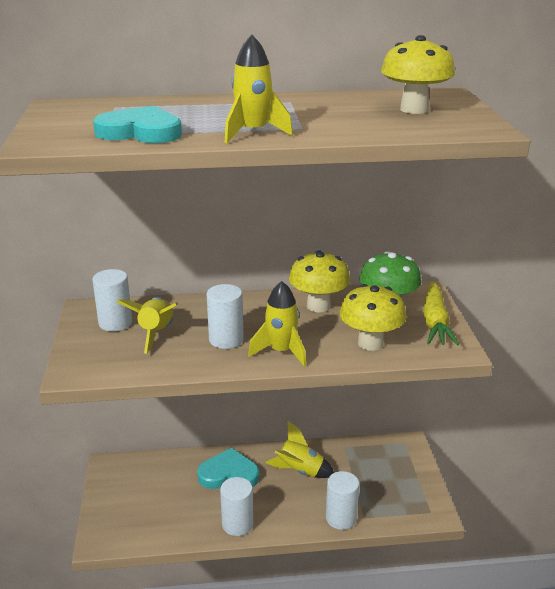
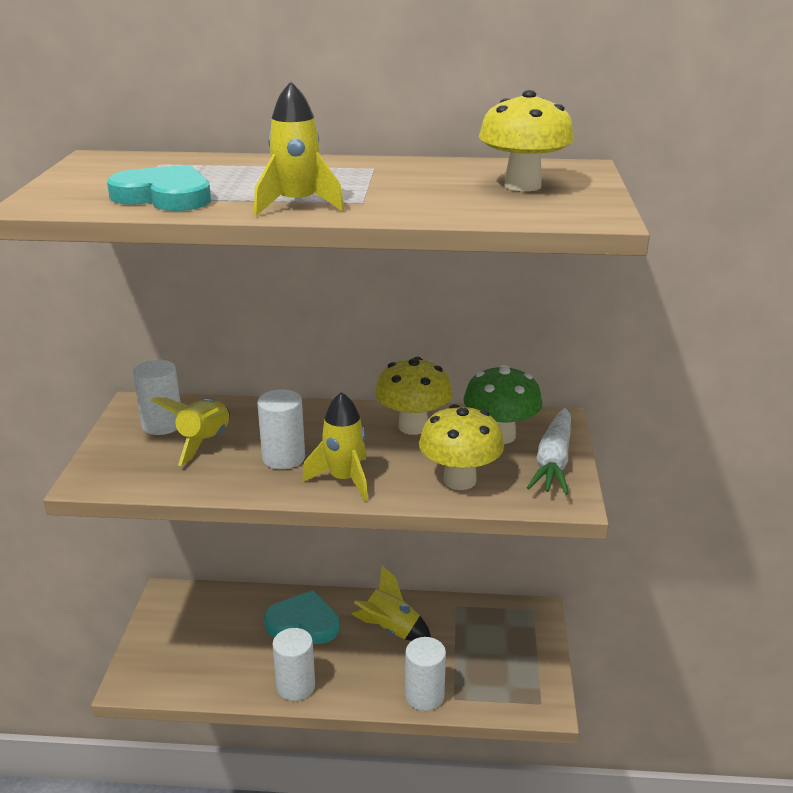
camera: 10 degrees right, 0 degrees up
(435, 322) = (553, 461): yellow carrot -> white carrot

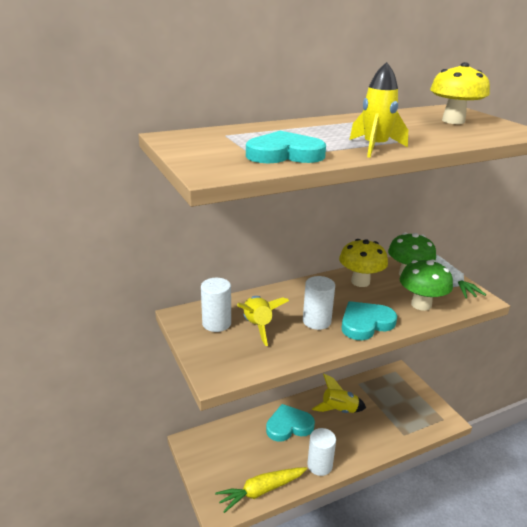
camera: 30 degrees left, 0 degrees up
(195, 684) = (261, 491): none -> yellow carrot
(344, 480) = (365, 323): yellow rocket -> turquoise heart
(424, 696) = (389, 440): white cylinder -> none
(459, 480) = (421, 304): yellow mushroom -> green mushroom

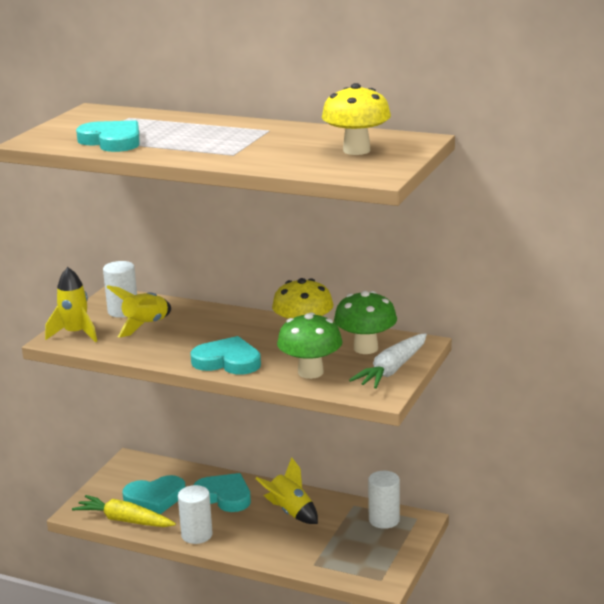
camera: 50 degrees right, 5 degrees down
(252, 458) = (155, 498): none -> turquoise heart
(316, 321) = (194, 342): white cylinder -> white cylinder (384, 520)
(375, 147) = (189, 153): yellow rocket -> yellow rocket (75, 334)

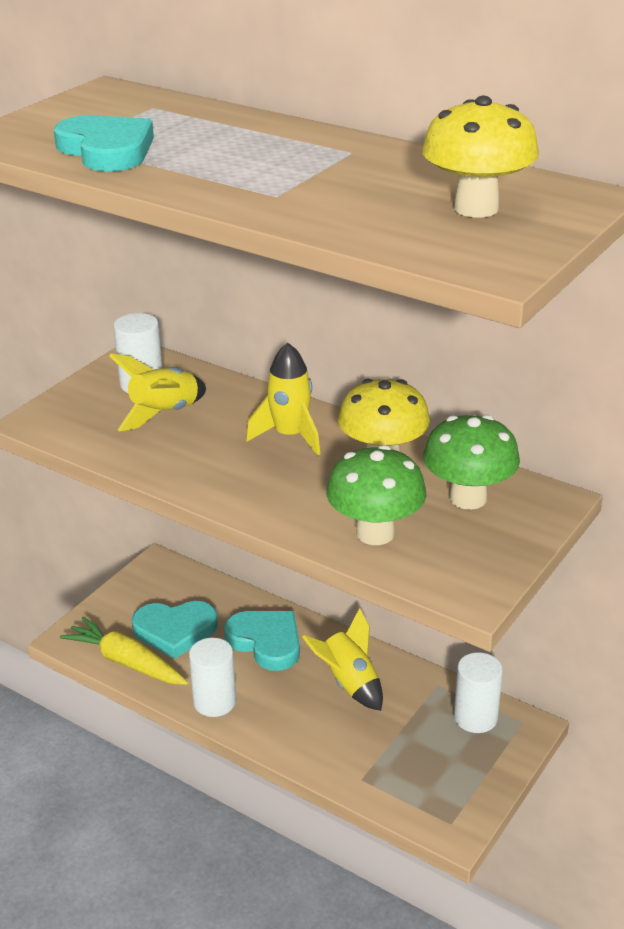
camera: 10 degrees right, 10 degrees up
(75, 334) = (65, 415): yellow rocket -> yellow rocket (289, 436)
(227, 361) = (260, 494): turquoise heart -> none
(392, 370) = (499, 546): white carrot -> none

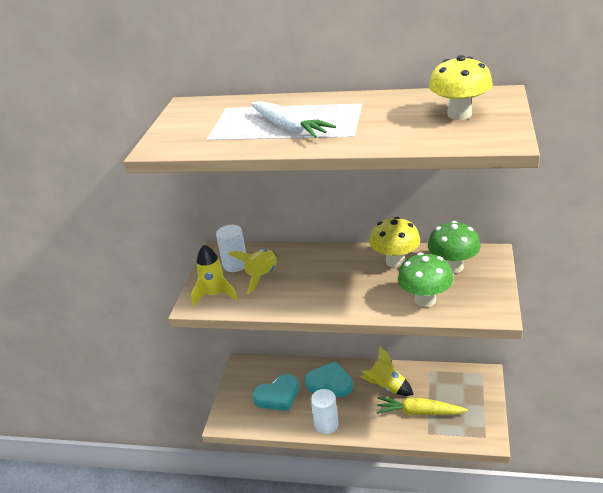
camera: 20 degrees left, 0 degrees up
(107, 150) = (231, 137): turquoise heart -> none
(126, 662) = (264, 422): yellow carrot -> yellow carrot (419, 412)
(201, 159) = (289, 128): none -> white carrot
(289, 436) = (338, 266): yellow rocket -> yellow rocket (215, 294)
(475, 717) = (459, 380): white cylinder -> none

